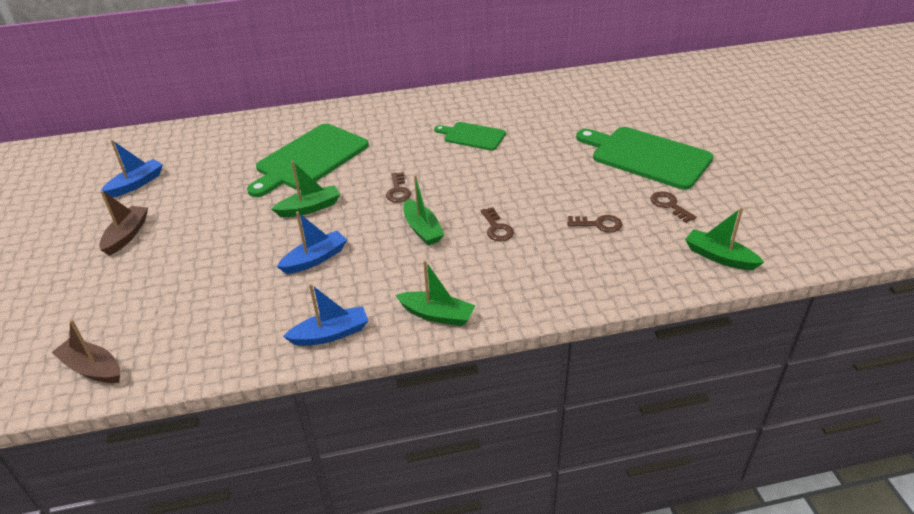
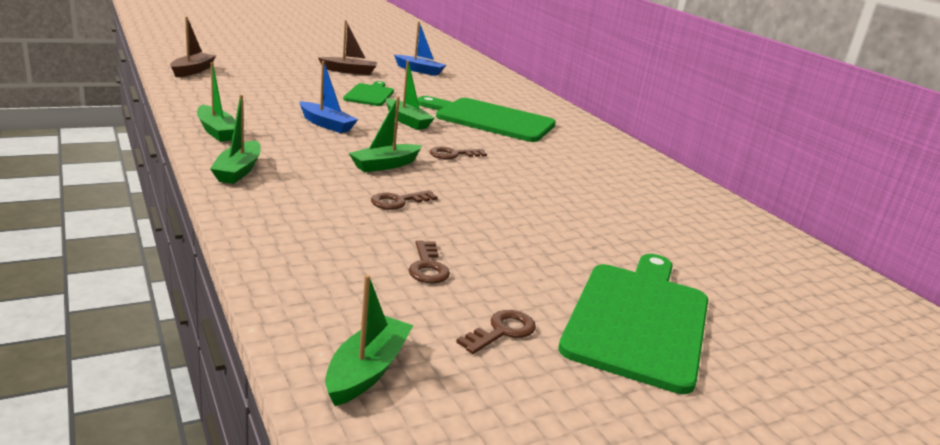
camera: 70 degrees right, 15 degrees down
(331, 334) = (216, 131): blue boat -> green boat
(472, 136) = (594, 192): green cutting board -> green cutting board (370, 94)

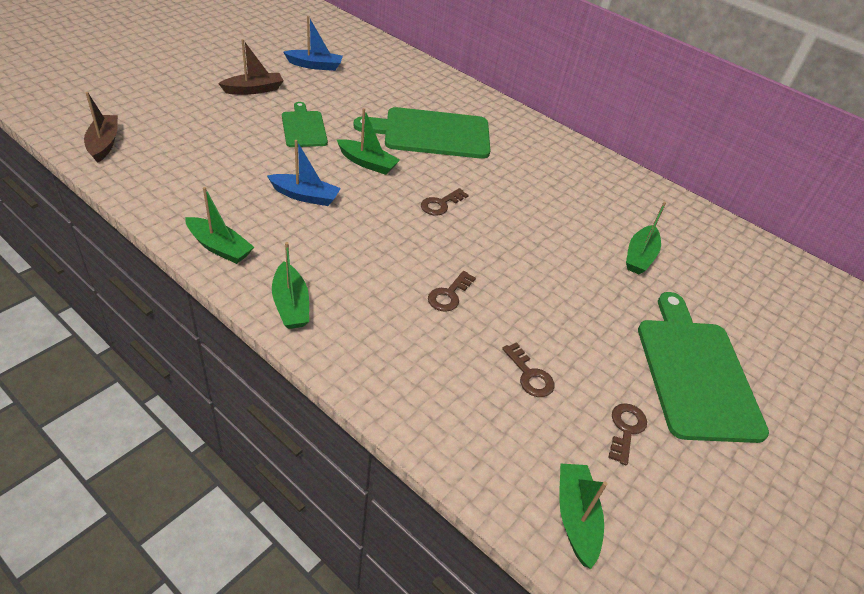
camera: 25 degrees left, 20 degrees up
(385, 165) = (401, 244): green boat -> green boat (640, 256)

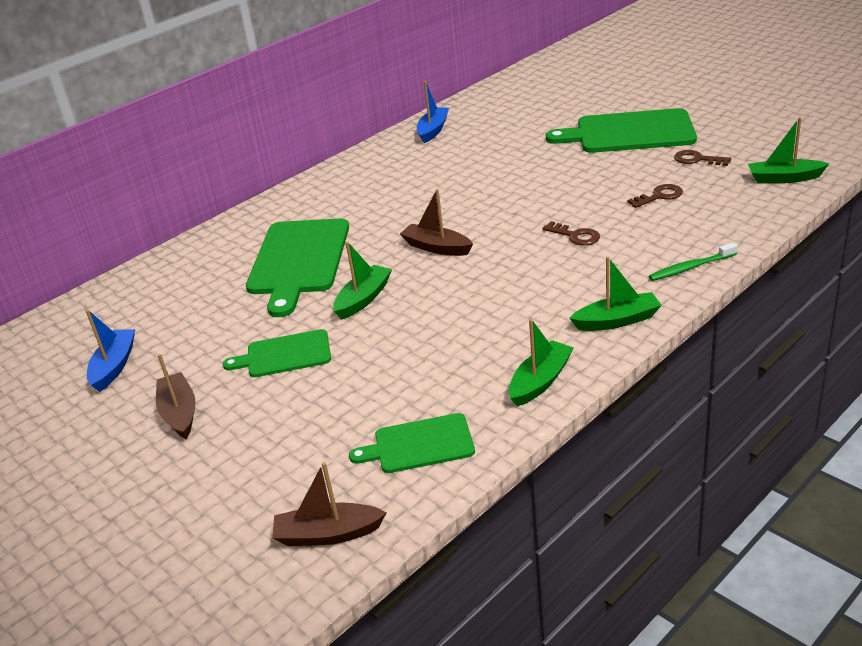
camera: 75 degrees left, 10 degrees down
(172, 182) = (419, 444): none -> green cutting board
(305, 196) = (434, 335): blue boat -> blue boat (433, 130)
(371, 375) = (690, 268): none -> green toothbrush
(440, 204) = (436, 247): brown key -> brown boat
(640, 256) = (497, 148): green boat -> none

